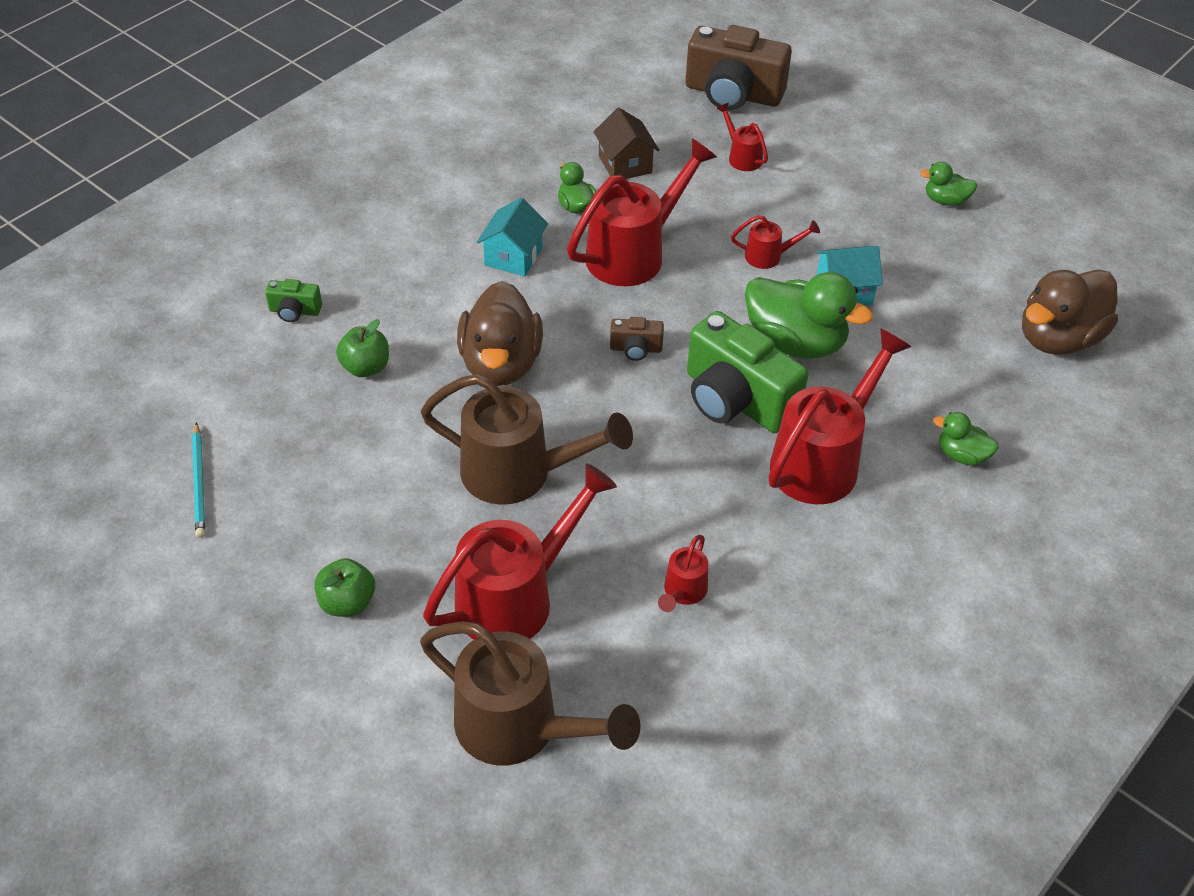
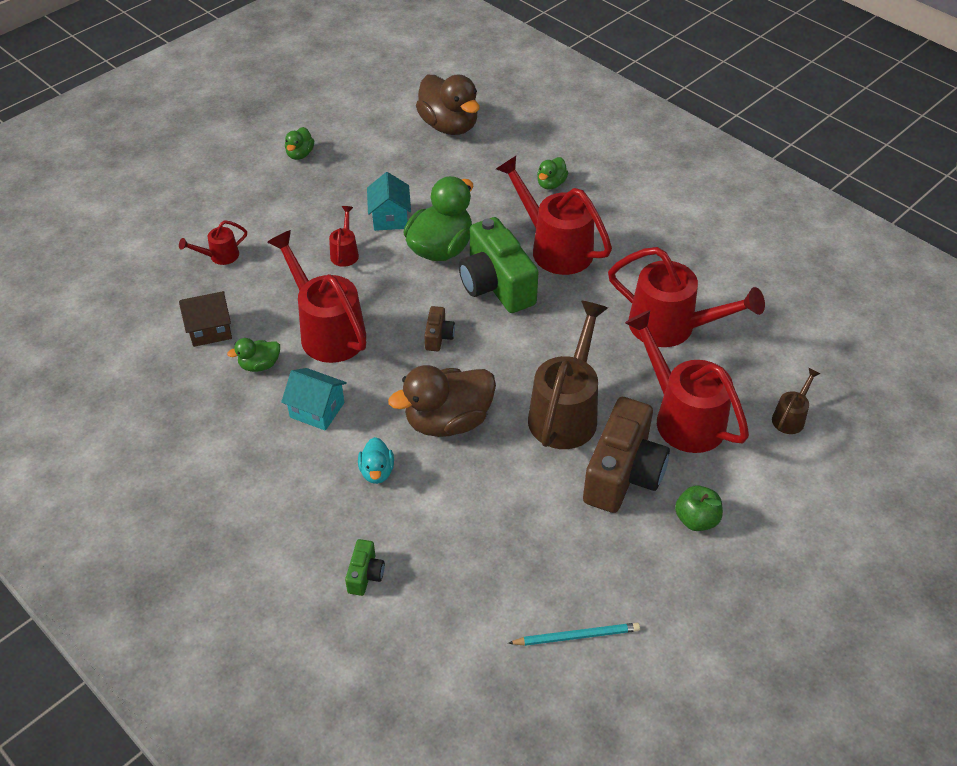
camera: 85 degrees left, 0 degrees up
(365, 367) = (444, 515): green apple -> none
(427, 310) = (377, 471): none -> turquoise duck
(501, 364) = (448, 421): brown duck -> brown duck turned 150 degrees clockwise
(519, 728) = (790, 417): brown watering can -> brown watering can, size x0.47
(683, 592) = (671, 327): red watering can -> red watering can, size x2.14
(733, 94) = (132, 254): brown camera -> brown camera (623, 474)
(736, 400) = (496, 285): green camera -> green camera turned 105 degrees clockwise

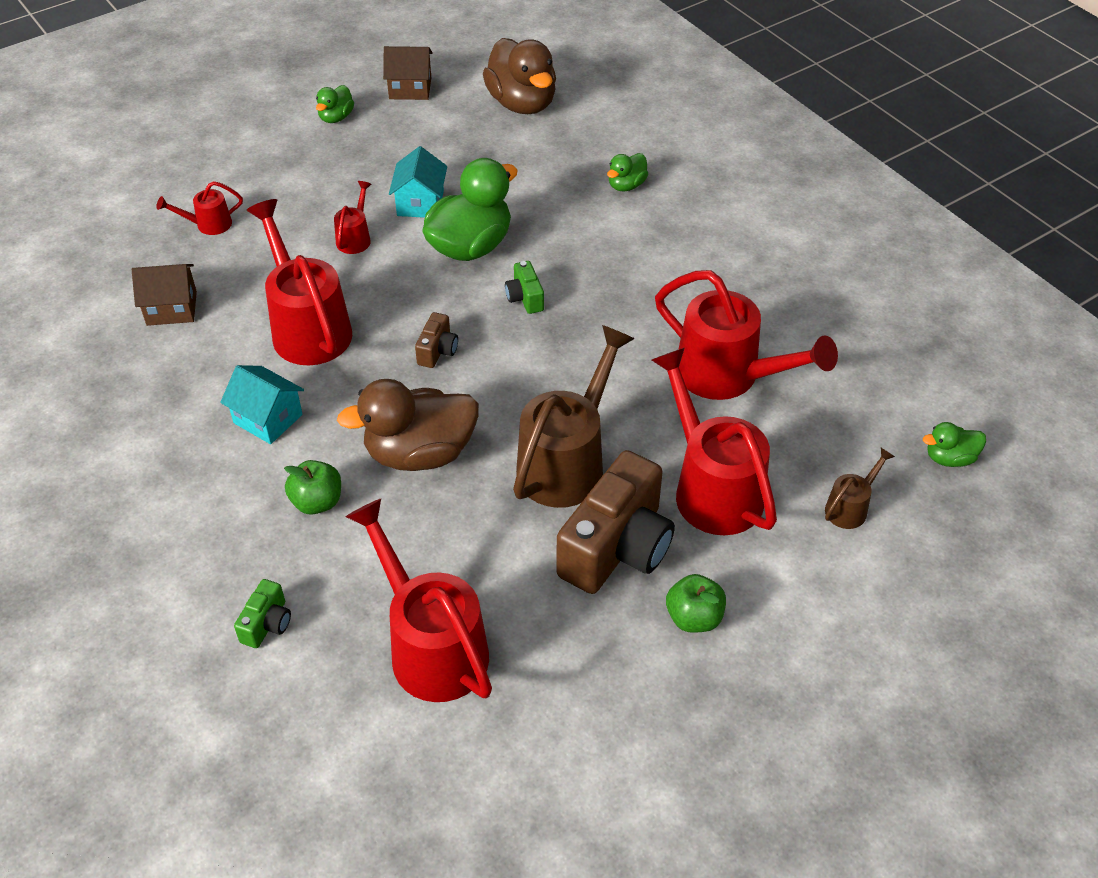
camera: 10 degrees right, 0 degrees up
(259, 365) = (216, 357): green duck -> green duck (949, 458)
(354, 123) = (410, 88): none -> brown house
(377, 471) = (317, 502): turquoise duck -> green apple
(496, 285) = (525, 298): green camera -> green camera, size x0.45
(555, 248) = (609, 262): red watering can -> red watering can (431, 646)
(577, 636) = (503, 739): turquoise pencil -> none

